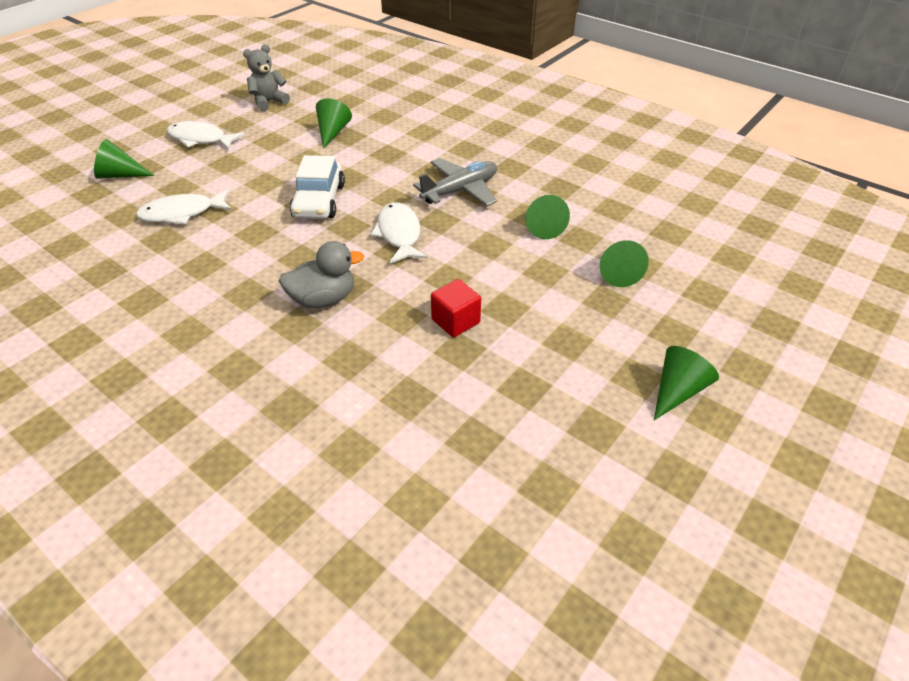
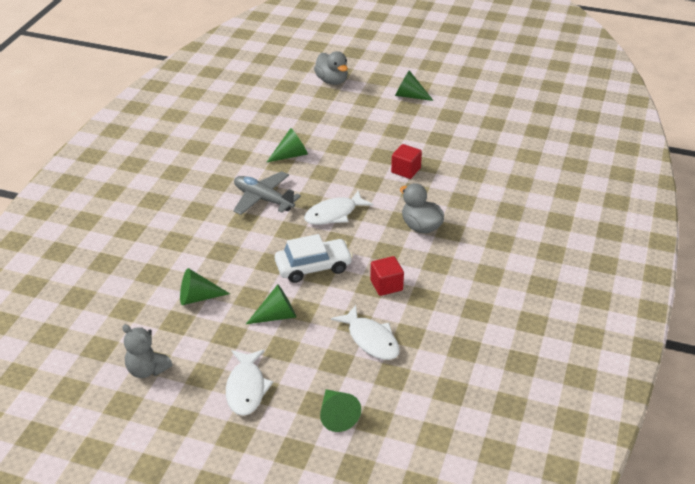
camera: 110 degrees left, 5 degrees down
(246, 243) = (386, 285): none -> red cube
(617, 272) = (324, 122): green cone -> green cone (277, 316)
(743, 307) = (332, 81): none -> grey duck

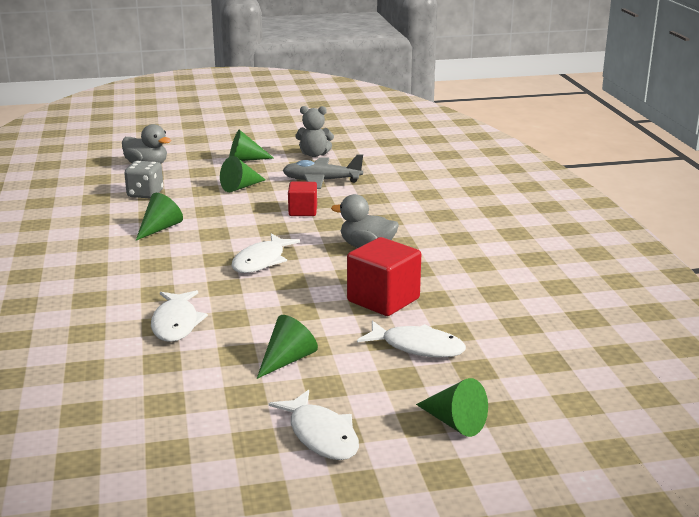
camera: 30 degrees left, 15 degrees down
(147, 370) = (170, 462): grey teddy bear -> grey teddy bear (314, 154)
(198, 297) = (170, 373): green cone -> green cone (240, 187)
(233, 254) = (176, 323): none -> white fish
(263, 199) = (164, 270): grey plane -> grey plane (321, 181)
(308, 113) = (145, 194): none -> grey dice
(313, 267) = (285, 308): white car -> none
(386, 285) = (383, 300): red cube -> red cube, size x1.65

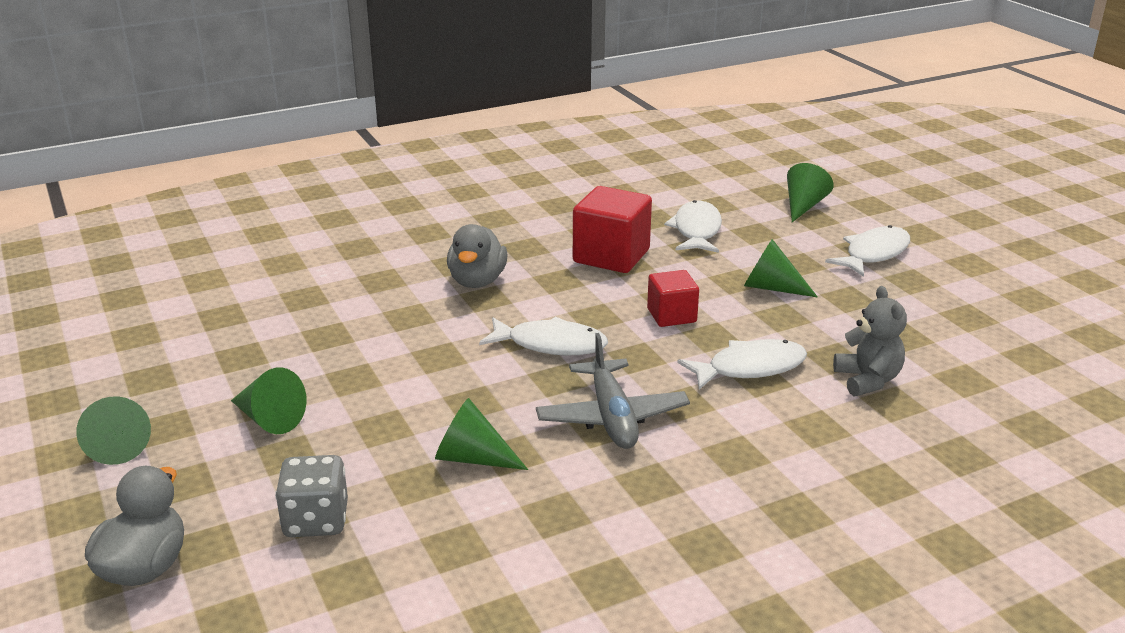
camera: 105 degrees left, 5 degrees up
(303, 211) = (367, 343): red cube -> red cube (671, 315)
(314, 154) = (96, 375): grey teddy bear -> grey teddy bear (867, 380)
(321, 181) = (235, 348): grey plane -> grey plane (612, 417)

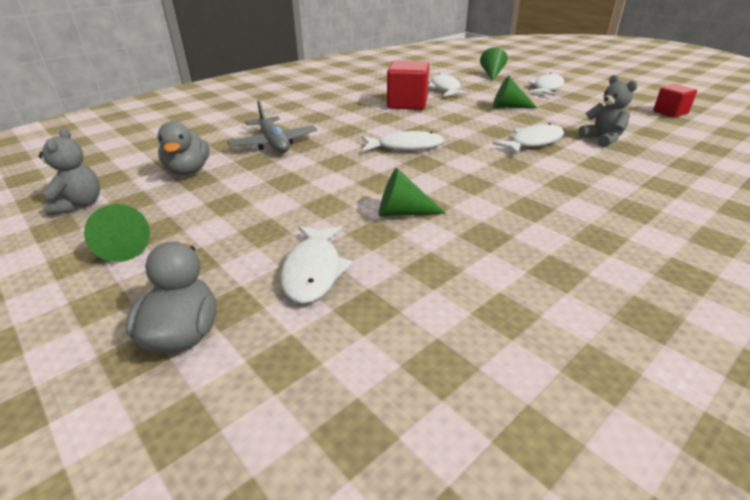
camera: 15 degrees left, 5 degrees up
(89, 372) = (79, 205): none -> grey teddy bear
(269, 419) = (238, 212): green cone -> none
(316, 520) = (313, 271): grey dice -> white fish
(477, 281) = (336, 123): grey duck -> grey duck (188, 171)
(612, 417) = (474, 177): grey plane -> grey plane (274, 144)
(671, 315) = (465, 125): red cube -> red cube (670, 112)

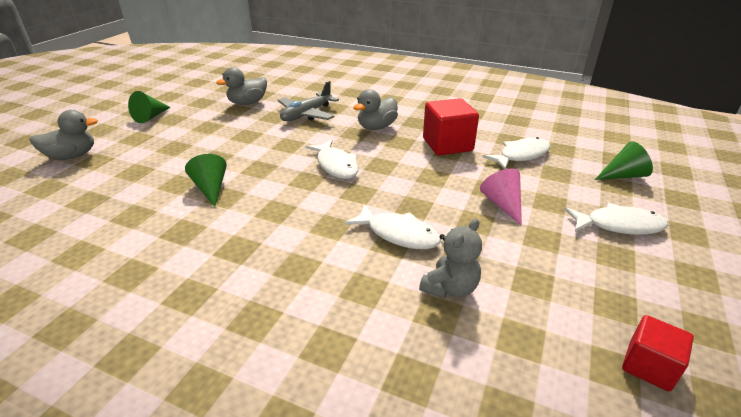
camera: 65 degrees right, 0 degrees up
(79, 205) = (194, 92): grey teddy bear -> none
(313, 271) = (129, 174): white fish -> none
(345, 120) = (376, 127): none -> grey duck
(508, 107) = (502, 204): green cone -> pink cone

